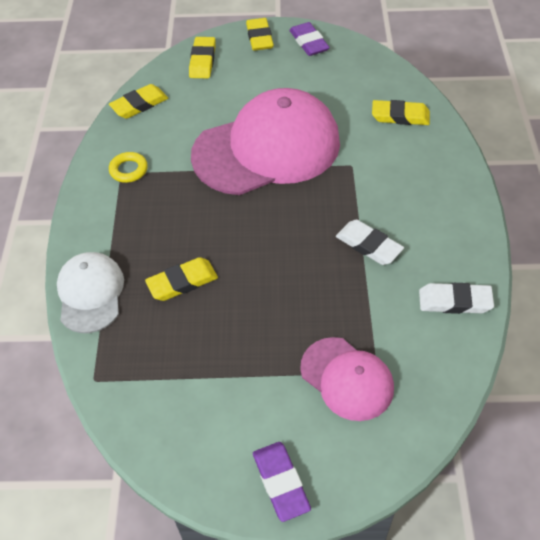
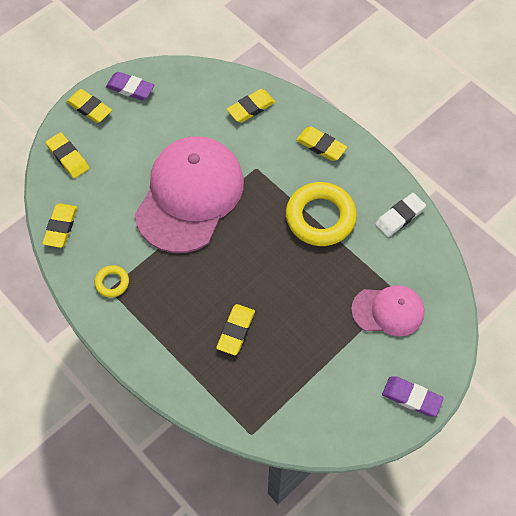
camera: 45 degrees left, 10 degrees up
(90, 293) = (187, 385): white cap -> none
(368, 245) = (320, 217): white eraser -> yellow ring
(436, 186) = (321, 146): none -> yellow eraser

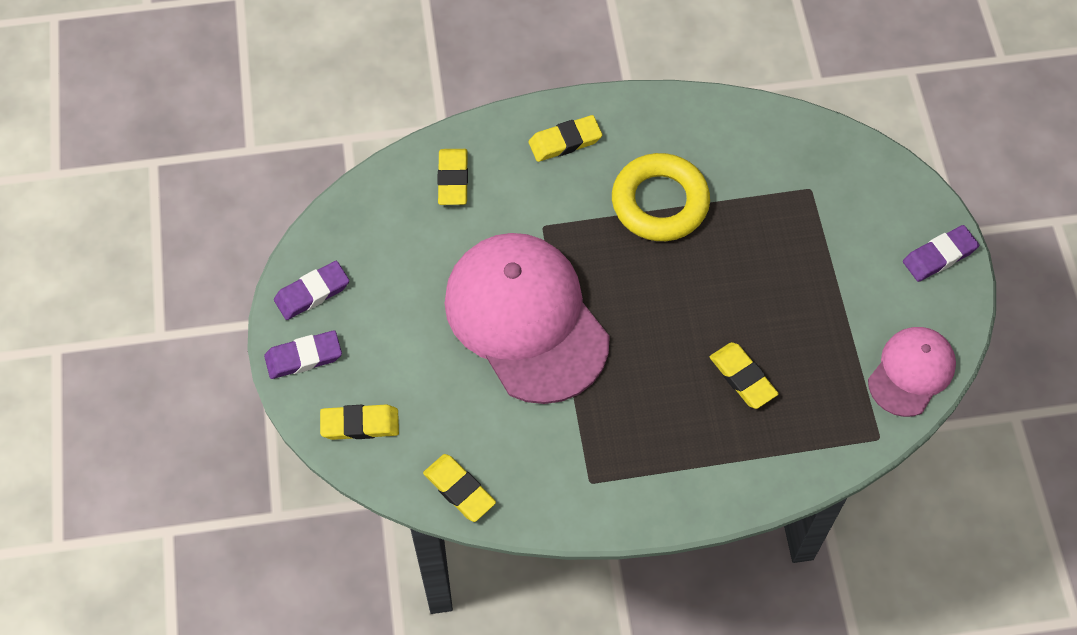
camera: 55 degrees left, 0 degrees up
(89, 108) = (303, 357): yellow eraser -> purple eraser
(112, 283) = (583, 474): yellow ring -> none
(388, 311) = (824, 212): pink cap -> pink cap (911, 372)
(399, 217) = (717, 125): white eraser -> none

